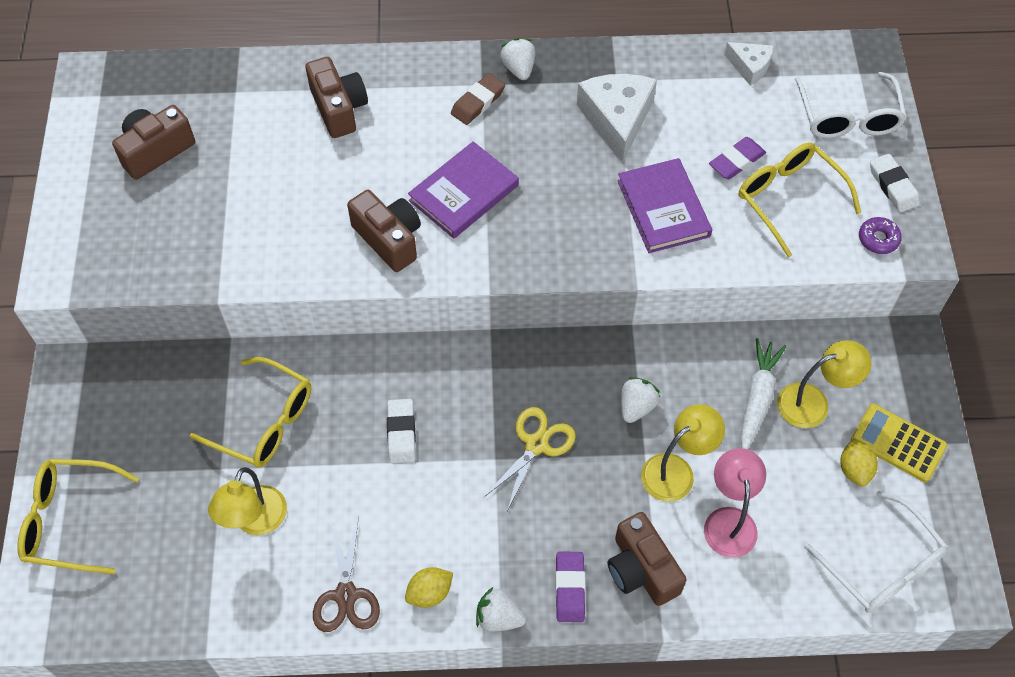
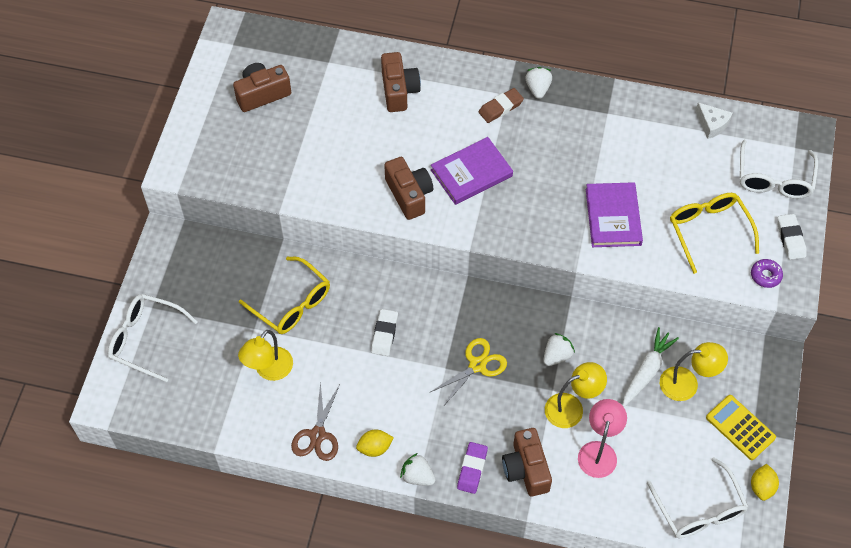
camera: 15 degrees right, 0 degrees up
(69, 520) = (145, 339): yellow glasses -> white glasses
(617, 119) = (599, 143): white cheese -> none
(737, 161) = (678, 194): purple eraser -> none
(854, 469) = (701, 438): yellow lemon -> yellow lemon (762, 487)

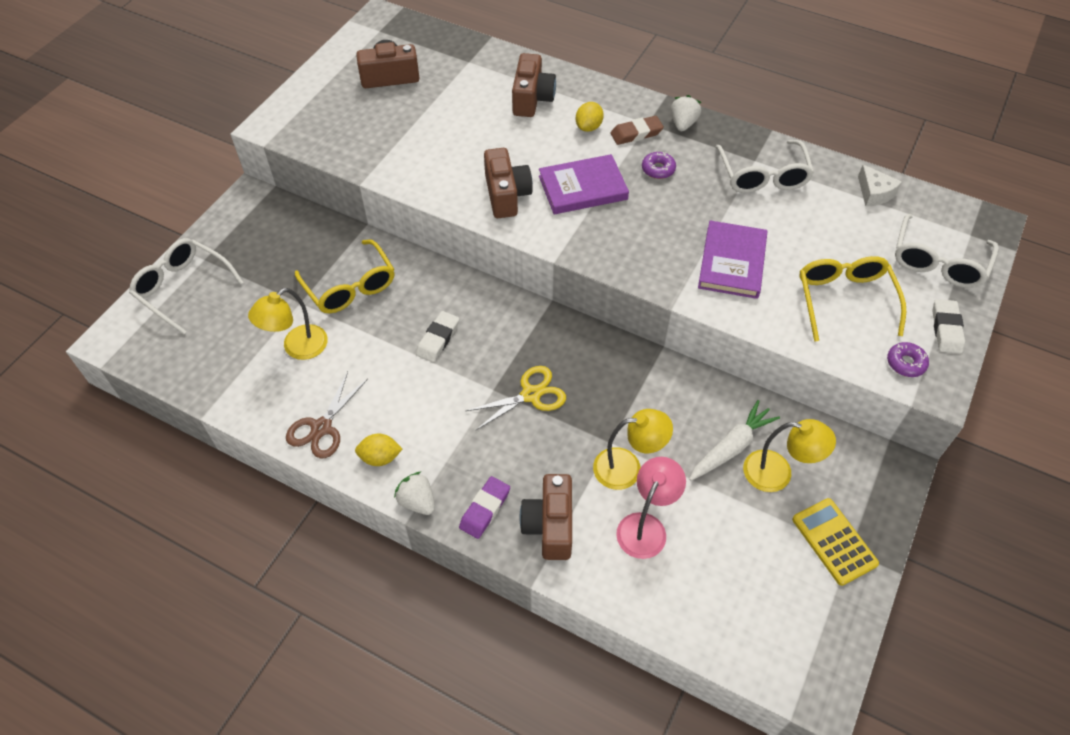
camera: 15 degrees right, 5 degrees down
(529, 140) = (658, 169): none -> purple donut
(557, 355) = (627, 405): white strawberry -> none
(699, 509) = (756, 631): white glasses -> white glasses (763, 176)
(762, 487) = (846, 623): yellow lemon -> yellow lemon (588, 127)

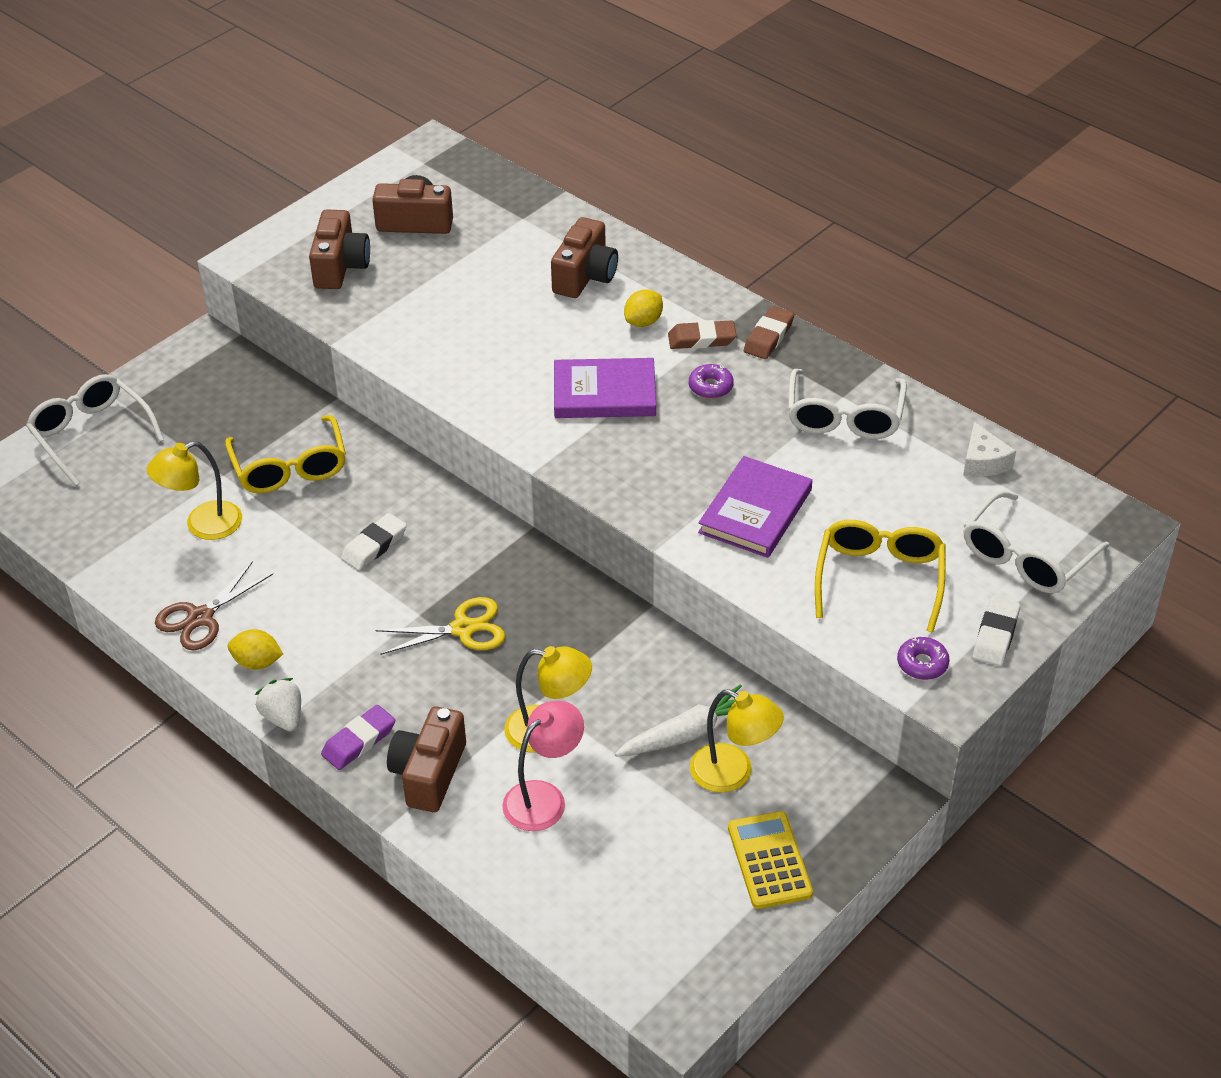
camera: 15 degrees right, 10 degrees down
(506, 195) = (505, 386): brown camera -> brown camera (340, 266)
(683, 124) = (768, 337): white strawberry -> brown eraser

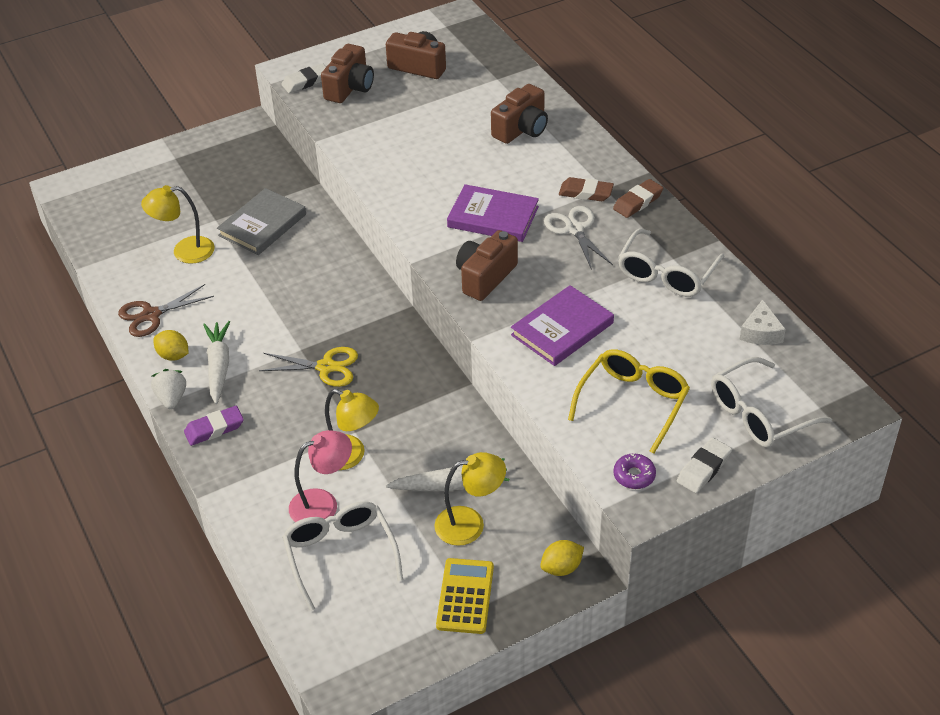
camera: 20 degrees right, 0 degrees up
(91, 434) = (142, 172): white glasses -> white glasses (340, 554)
(290, 468) = (263, 225): yellow glasses -> grey book
(324, 662) = (218, 367): none -> white carrot
(374, 545) = (293, 293): white eraser -> white eraser (306, 81)
(429, 773) = (251, 464): brown camera -> brown camera (485, 277)
(643, 322) = (548, 171): yellow lemon -> yellow lemon (561, 568)
(710, 387) = (575, 229): purple donut -> white scissors
(733, 773) = (470, 524): yellow lamp -> yellow lamp turned 60 degrees counterclockwise

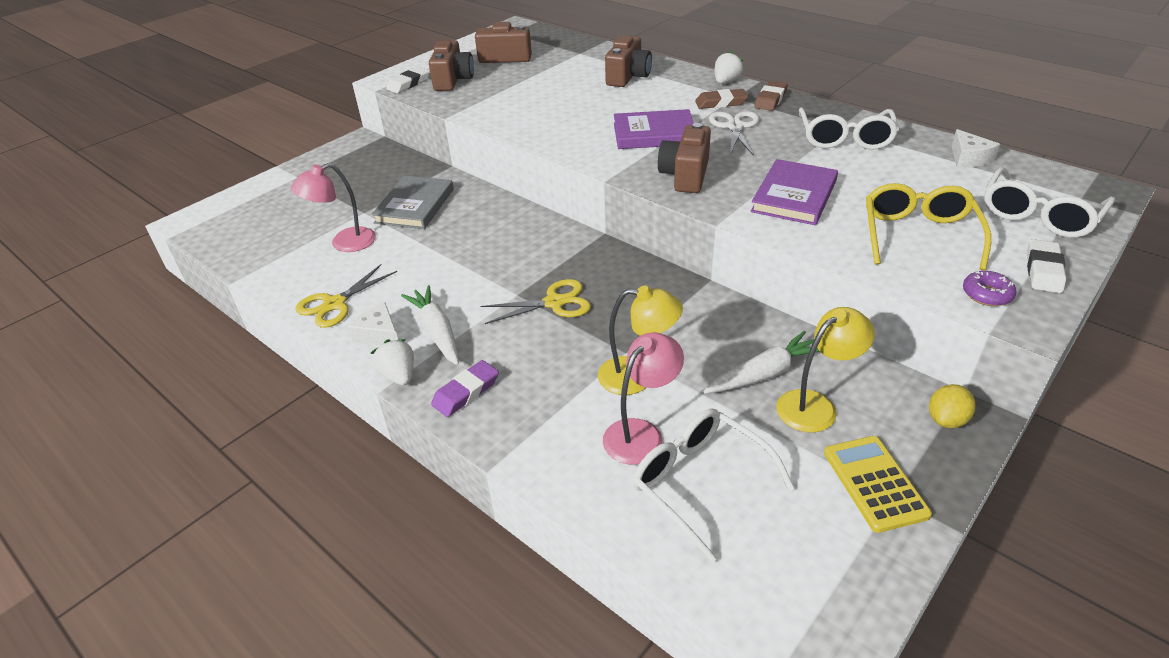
camera: 20 degrees left, 5 degrees down
(151, 315) = (335, 304): brown scissors -> yellow scissors
(173, 355) = (379, 334): yellow lemon -> white cheese
(184, 251) = (344, 243): yellow lamp -> pink lamp
(575, 229) = (735, 127): white scissors -> white scissors turned 45 degrees clockwise
(613, 164) = (726, 82): none -> white strawberry

